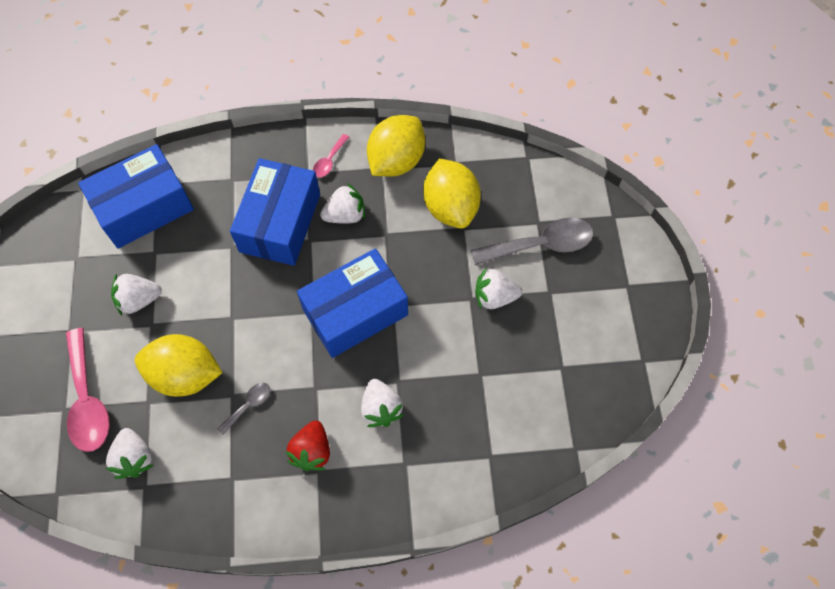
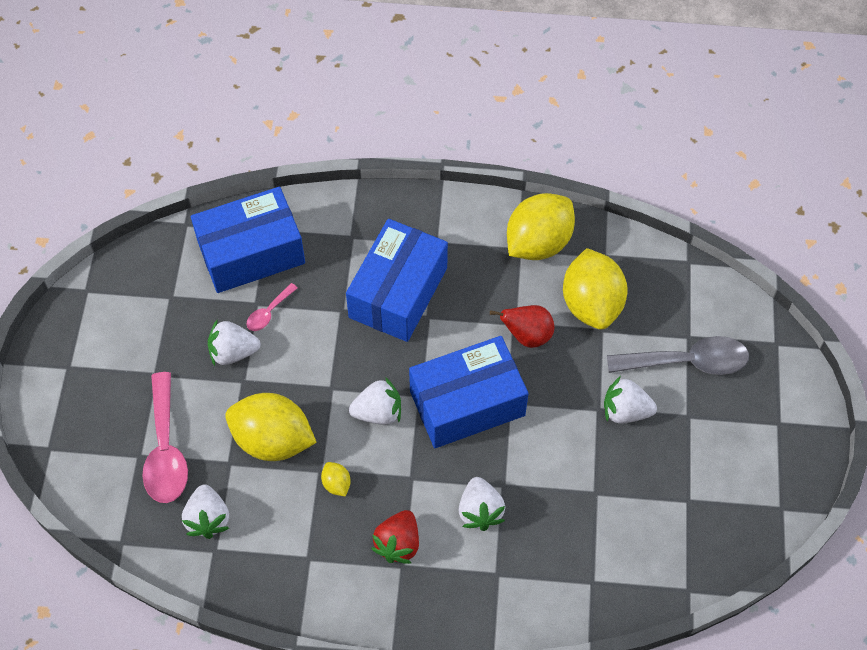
camera: 10 degrees right, 5 degrees down
(248, 405) = (336, 484): grey spoon -> yellow lemon
(329, 160) = (463, 232): pink spoon -> pink spoon (269, 312)
(345, 215) = (472, 295): white strawberry -> white strawberry (378, 412)
(399, 243) = (527, 335): none -> red pear

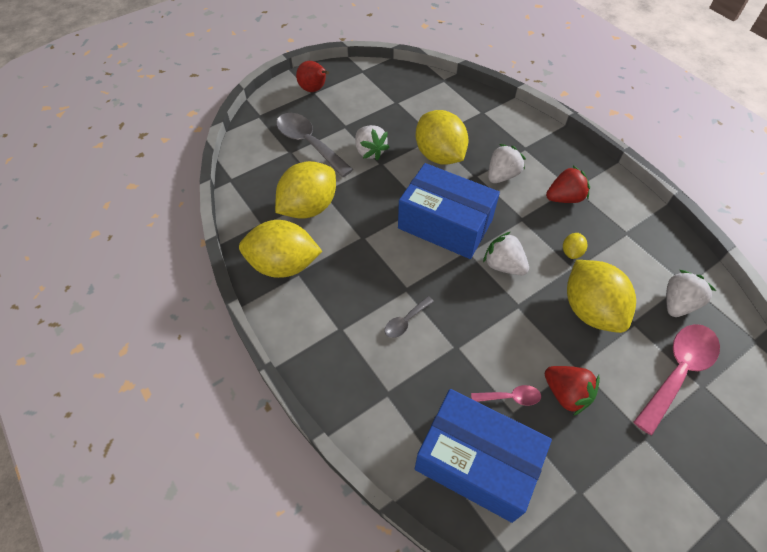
camera: 130 degrees left, 5 degrees down
(233, 352) = (566, 394): white strawberry -> red strawberry
(398, 292) = (405, 321): blue box -> grey spoon
(527, 335) = (365, 225): red pear -> red pear (314, 90)
(561, 474) = (439, 155): none -> yellow lemon

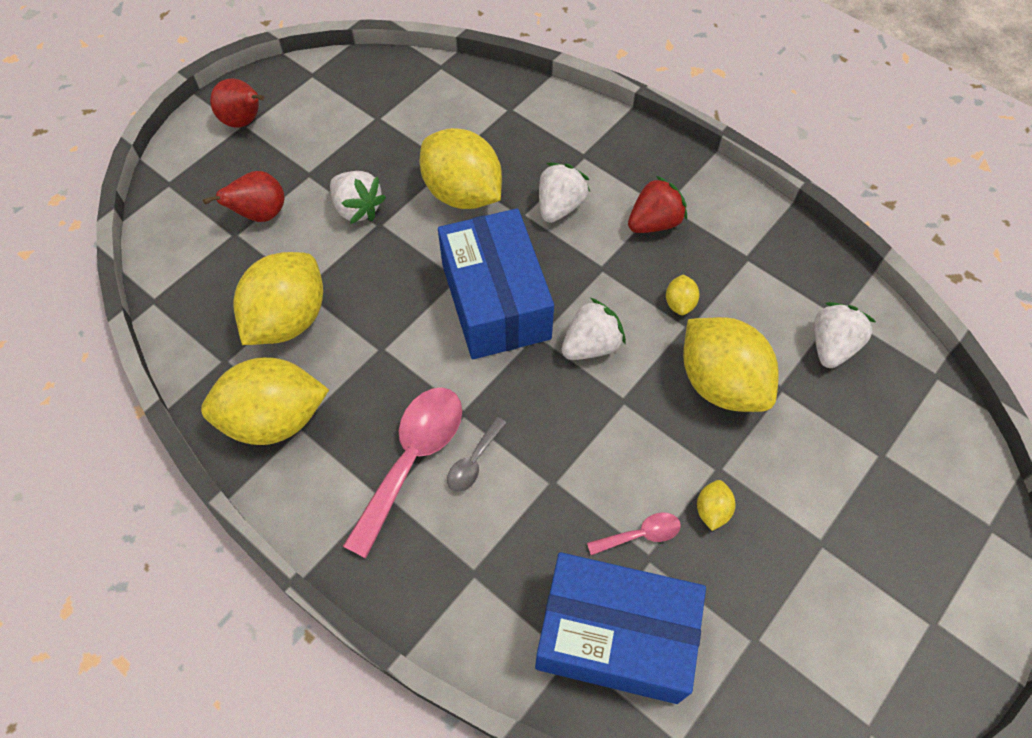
camera: 15 degrees left, 5 degrees up
(309, 143) = (260, 214): grey spoon -> red pear
(445, 224) = (495, 301): blue box -> blue box turned 60 degrees clockwise
(503, 265) = (591, 345): white strawberry -> white strawberry turned 120 degrees clockwise
(566, 394) = (712, 510): red strawberry -> yellow lemon
(677, 372) = (847, 443): pink spoon -> pink spoon (412, 460)

